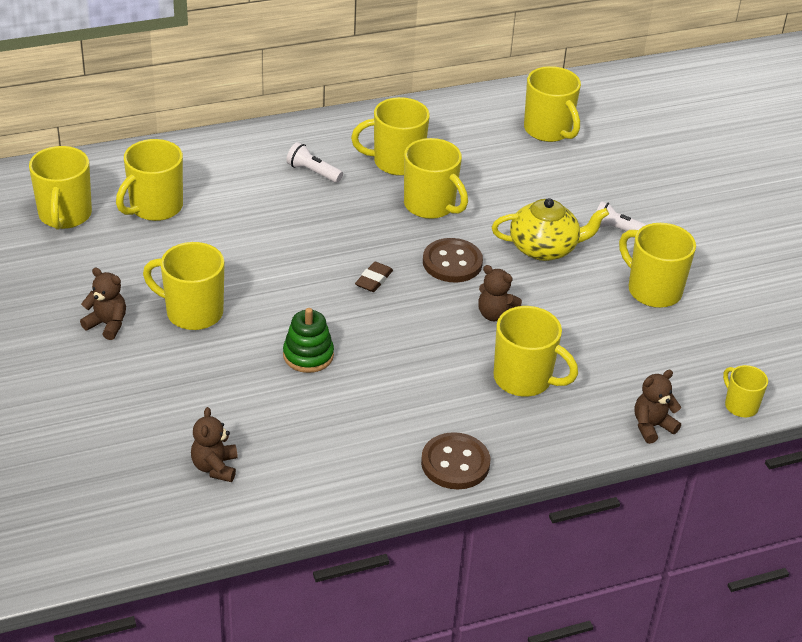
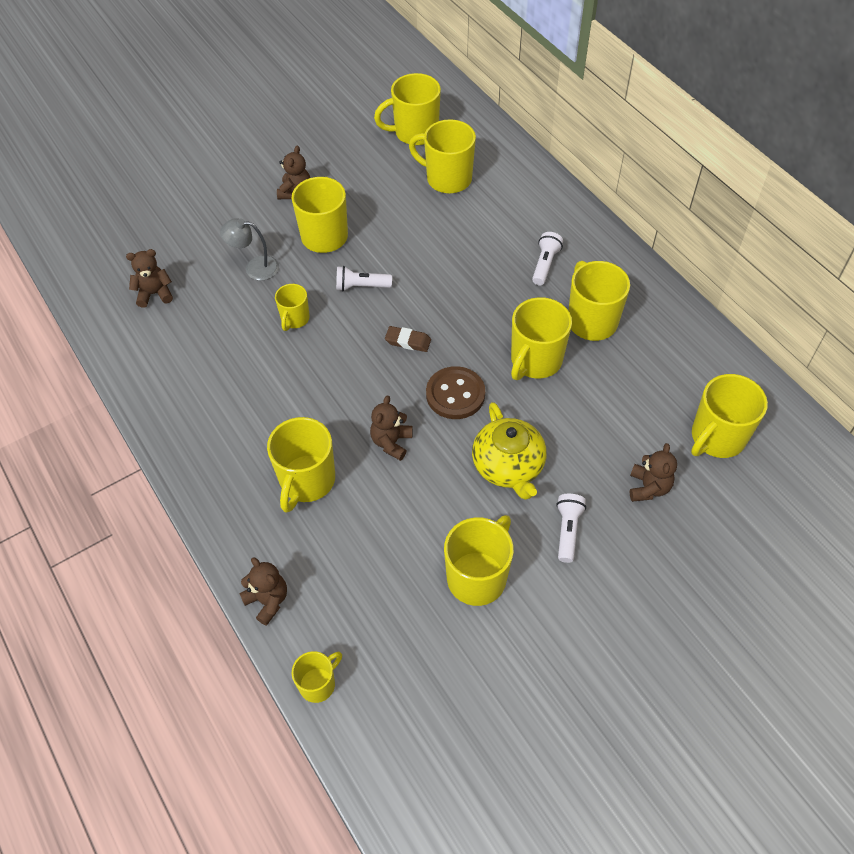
camera: 80 degrees right, 15 degrees up
(214, 375) = (255, 267): none -> grey lamp
(283, 298) = (361, 286): none -> white flashlight
(308, 355) = (295, 319): green stacking toy -> yellow mug
(455, 463) = (187, 447): brown button -> none
(587, 178) = (648, 487): none -> brown teddy bear

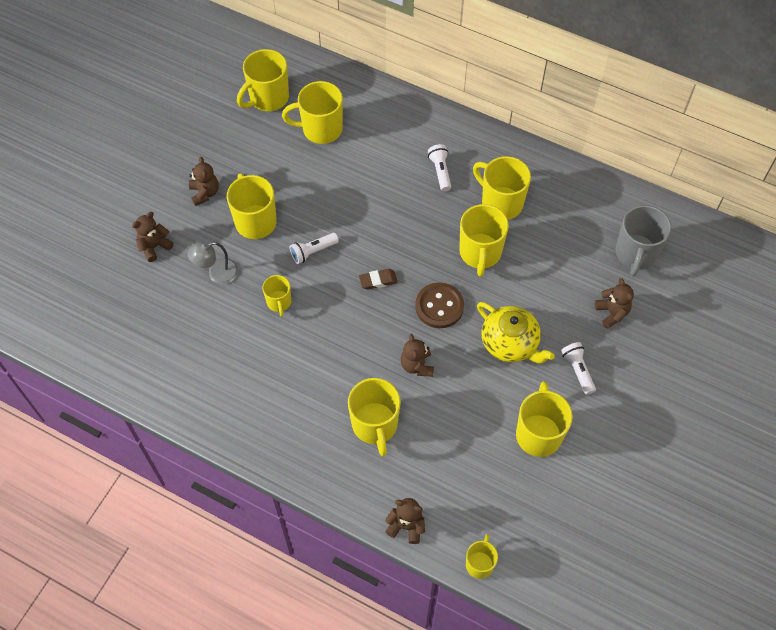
camera: 30 degrees left, 5 degrees up
(154, 294) = (149, 333): brown teddy bear -> brown teddy bear (154, 246)
(716, 438) = (635, 254): yellow mug -> grey mug

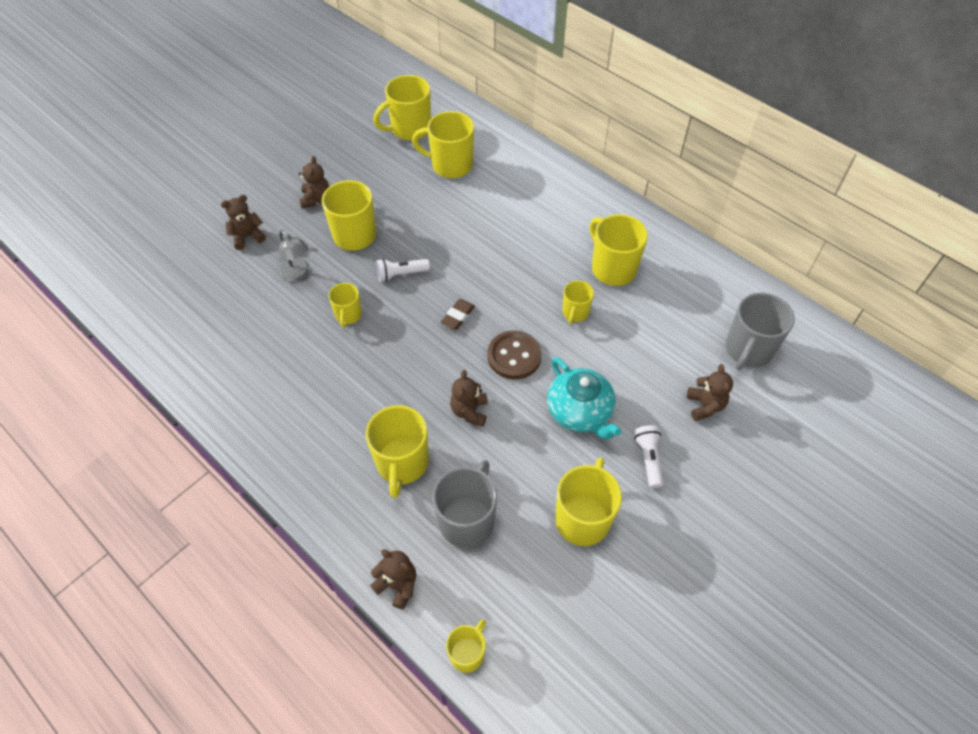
camera: 15 degrees right, 5 degrees down
(217, 273) = (297, 274): grey lamp -> grey lamp turned 120 degrees counterclockwise
(378, 280) = (458, 316): brown eraser -> brown eraser turned 60 degrees counterclockwise
(440, 171) = (558, 226): white flashlight -> none
(445, 459) = (467, 520): none -> grey mug
(480, 253) = (575, 313): yellow mug -> yellow mug, size x0.57
(510, 343) = (580, 412): yellow teapot -> turquoise teapot

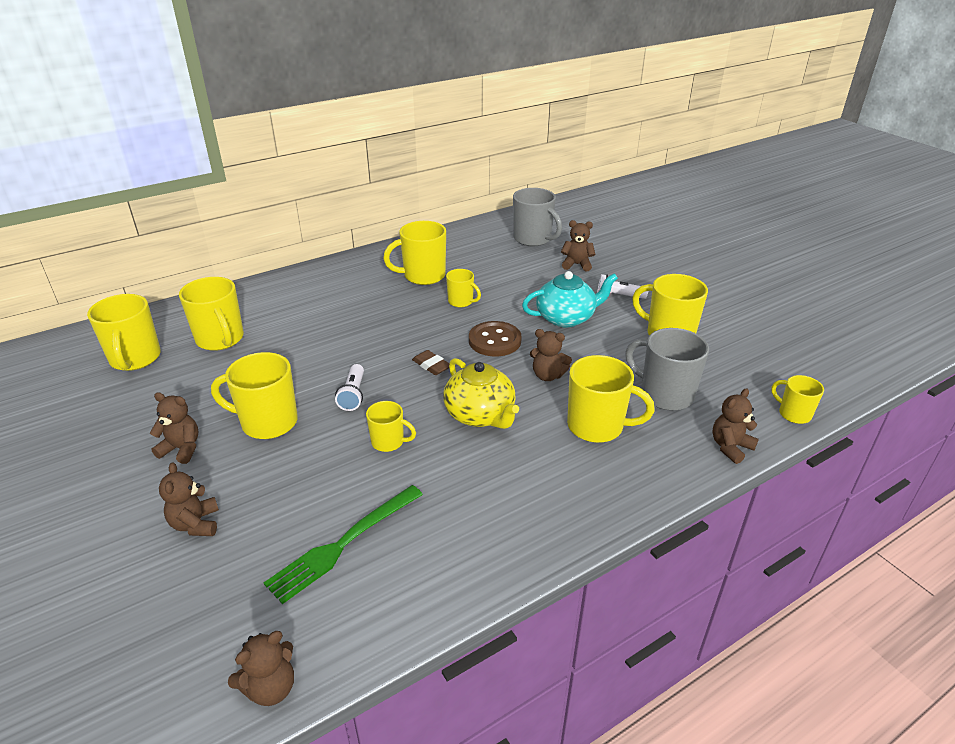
camera: 75 degrees left, 20 degrees down
(130, 321) = (270, 687): none -> brown teddy bear
(239, 320) = (343, 544): none -> green fork
(297, 274) = (298, 479): grey lamp -> none
(397, 369) = (480, 415): none -> yellow teapot
(450, 165) = (220, 339): yellow mug -> yellow mug turned 60 degrees counterclockwise

